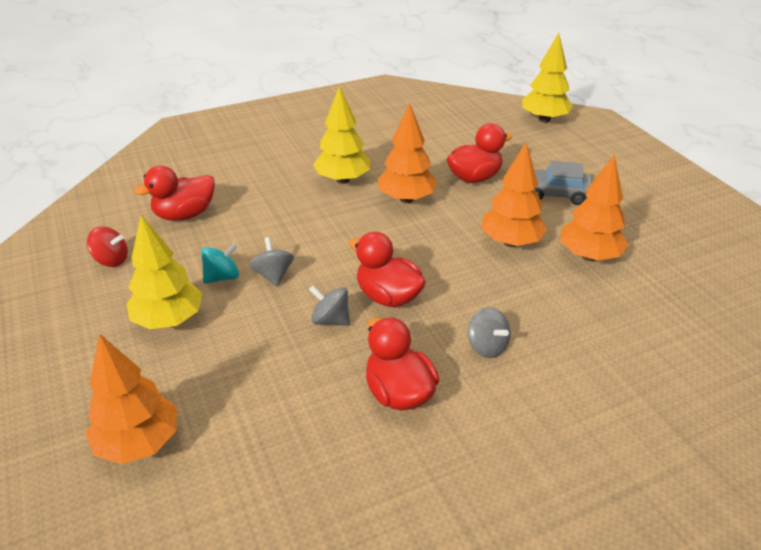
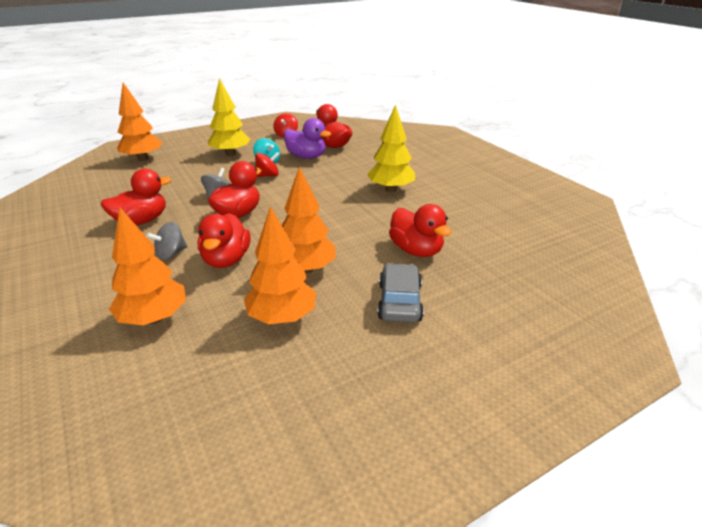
camera: 85 degrees right, 5 degrees down
(217, 239) = (306, 157): none -> purple duck
(273, 275) = (268, 175): grey spinning top -> red spinning top
(406, 199) = (368, 217): orange tree -> orange tree (154, 318)
(497, 298) = (226, 260): none -> red duck
(544, 119) = (584, 304): yellow tree -> none

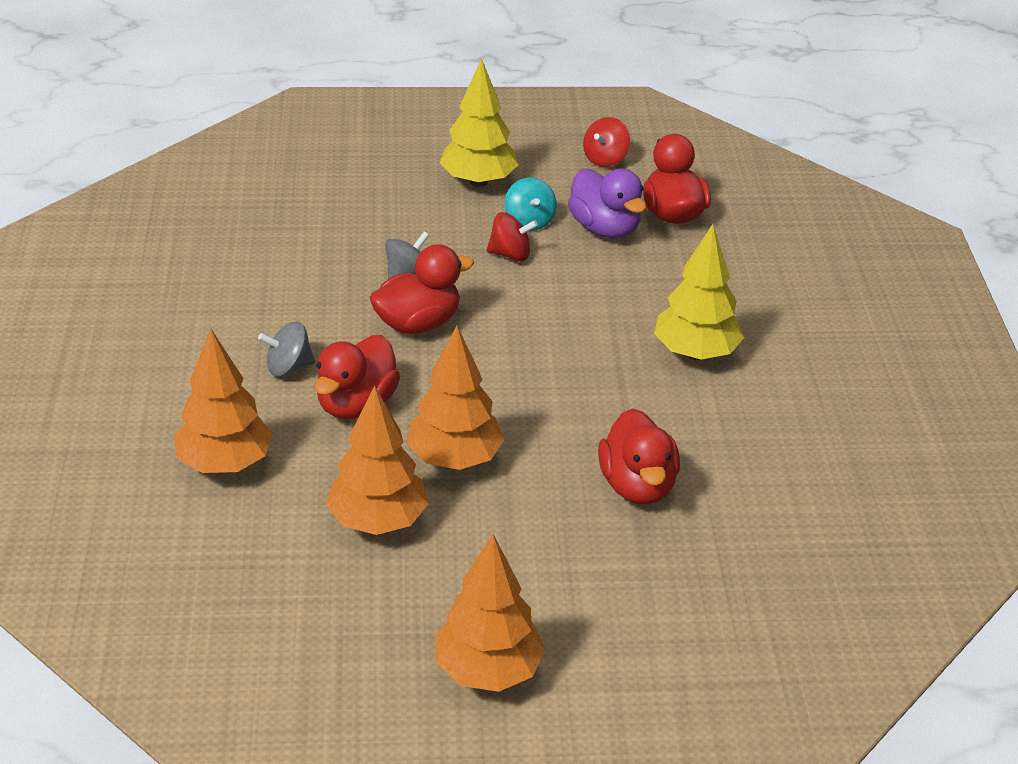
camera: 25 degrees right, 5 degrees up
(142, 221) = (275, 291): red duck -> none
(143, 159) = (330, 151): orange tree -> orange tree (487, 671)
(399, 302) = (545, 557): grey car -> none

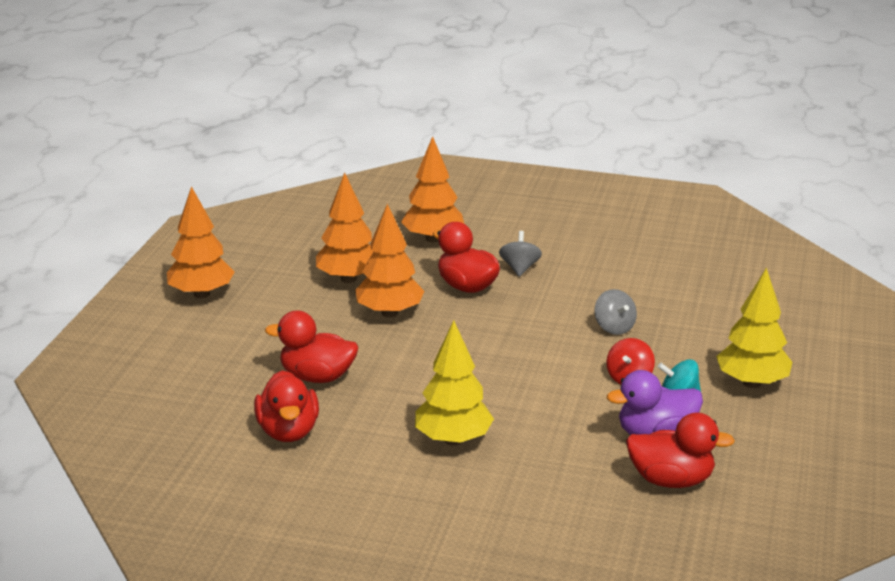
camera: 110 degrees right, 10 degrees down
(418, 323) = (549, 322): red duck -> red duck (288, 431)
(605, 159) = (782, 462): red spinning top -> none

